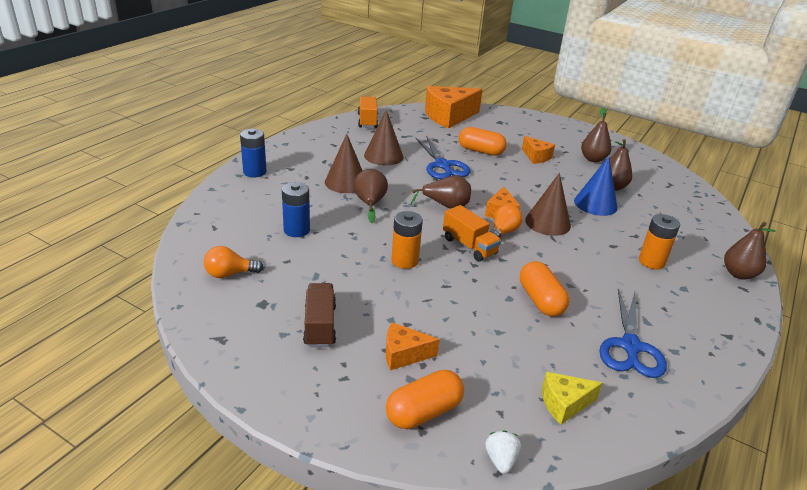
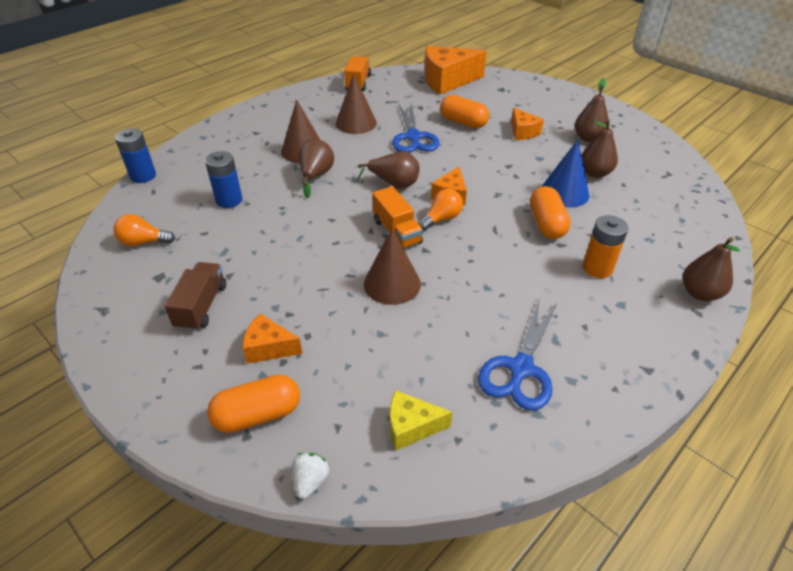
camera: 15 degrees right, 10 degrees up
(254, 172) = (219, 134): blue battery -> blue battery (143, 176)
(405, 261) = (320, 243): orange battery -> none
(540, 300) = (444, 302): orange capsule -> orange capsule (546, 224)
(547, 223) = (497, 211): brown cone -> brown cone (392, 284)

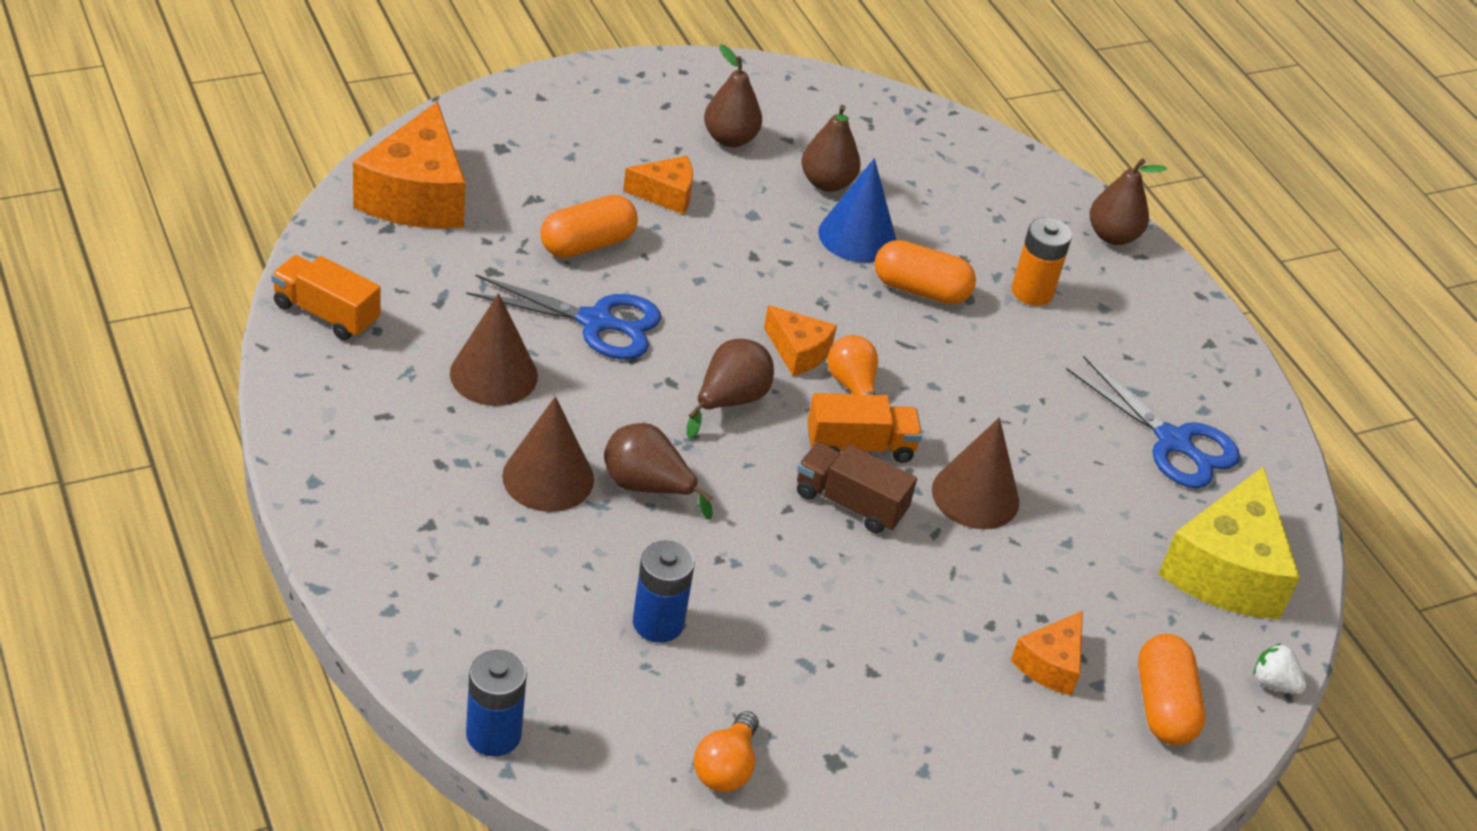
camera: 75 degrees left, 0 degrees up
(201, 306) = (933, 720): brown truck -> brown truck (850, 503)
(411, 427) = (1226, 570): yellow cheese -> yellow cheese, size x1.90

